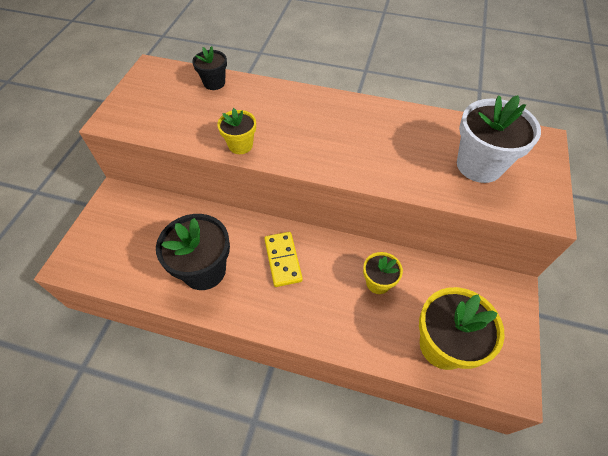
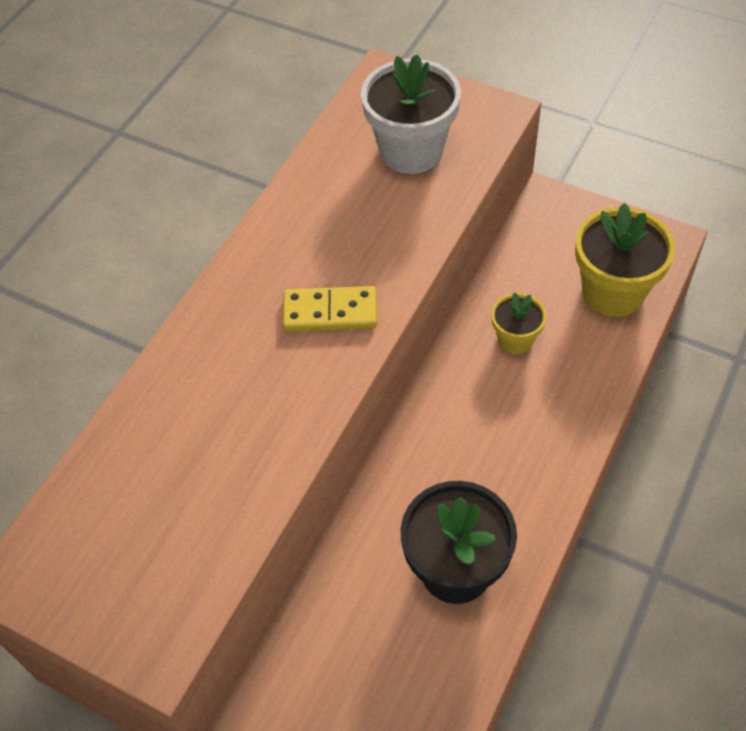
camera: 75 degrees left, 0 degrees up
(214, 83) = (113, 461): black flower pot -> none
(240, 145) = (293, 431): yellow flower pot -> none
(283, 260) = (457, 453): yellow domino -> yellow domino (330, 312)

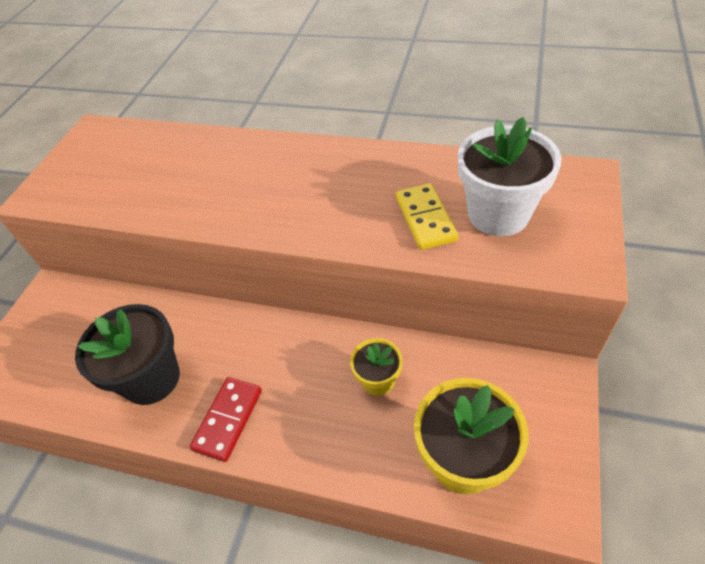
camera: 80 degrees right, 5 degrees down
(330, 312) = (301, 206): yellow domino -> yellow domino (425, 219)
(530, 485) = (228, 419): none -> red domino

